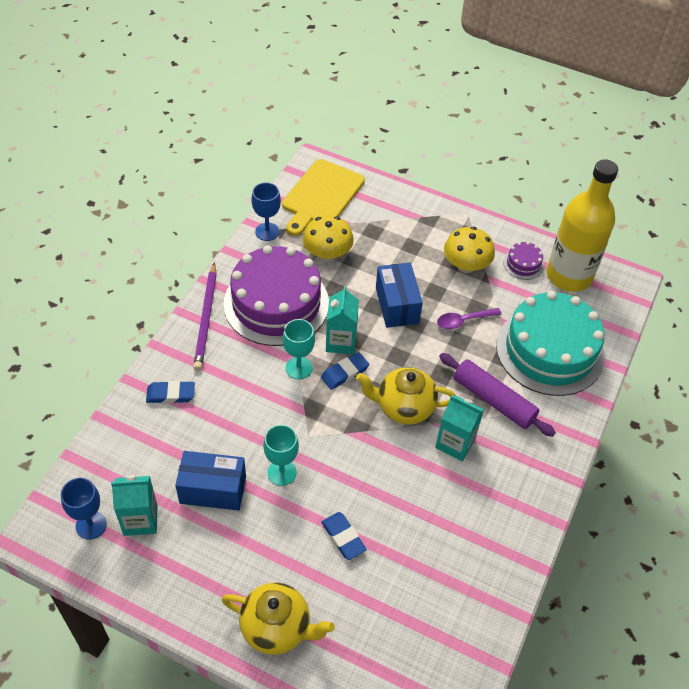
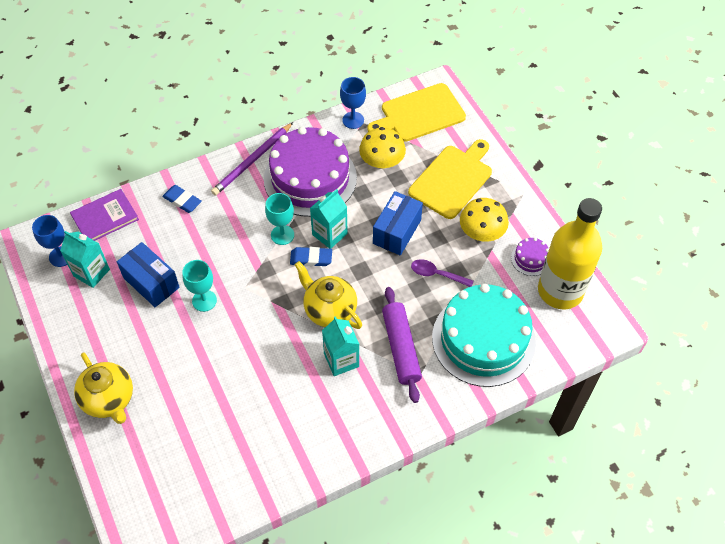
camera: 40 degrees right, 5 degrees up
(103, 458) = (105, 217): none -> purple book
(343, 537) = (203, 371): blue eraser -> none
(401, 235) = (452, 179): none -> yellow cutting board

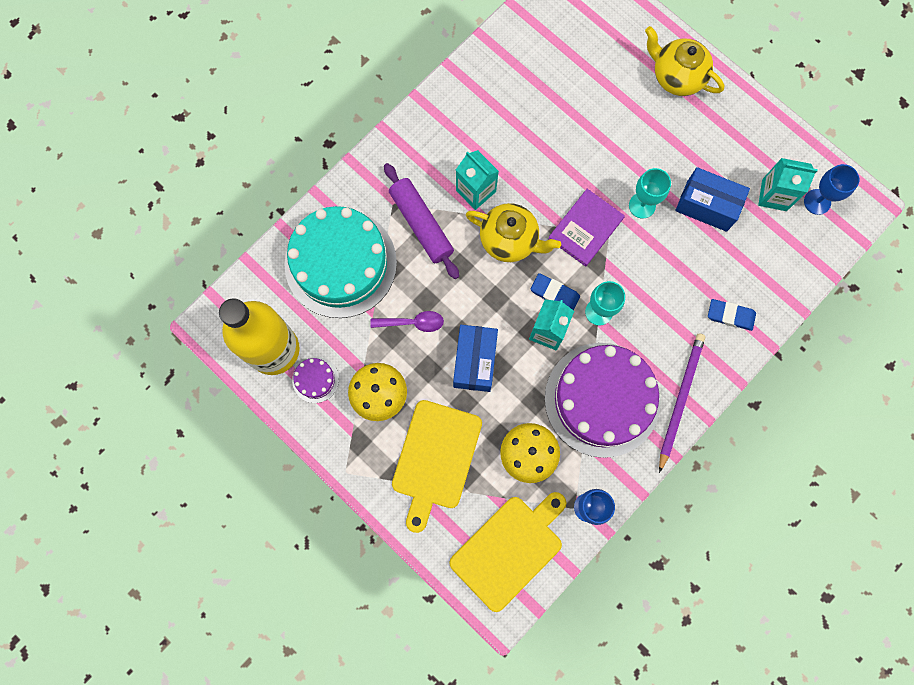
camera: 160 degrees right, 20 degrees up
(105, 217) = (801, 263): purple book -> purple book (585, 228)
(311, 258) = (555, 293): blue eraser -> blue eraser turned 45 degrees clockwise

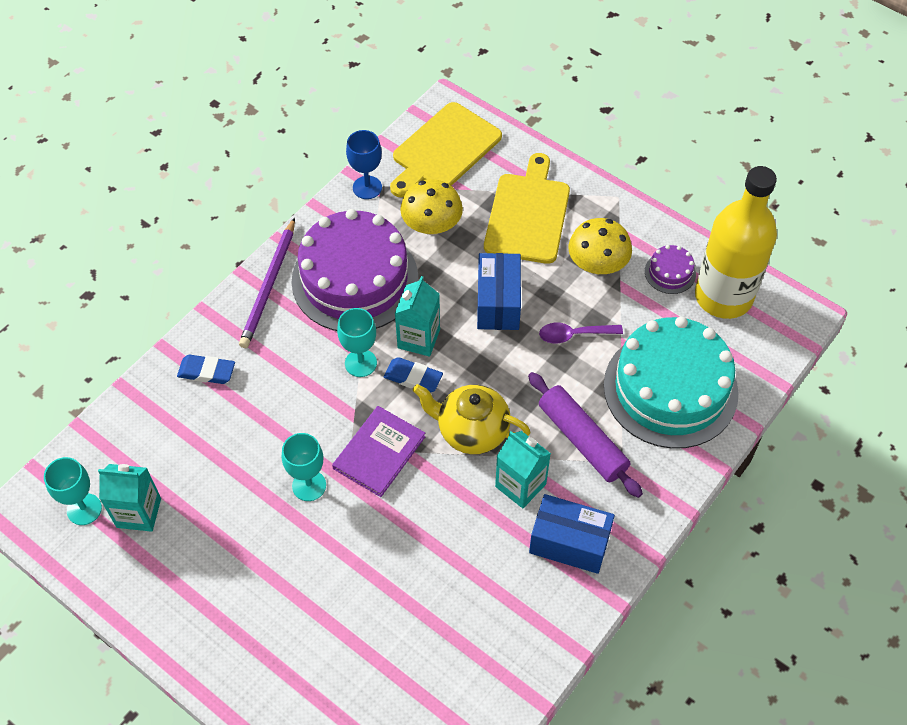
camera: 175 degrees right, 20 degrees down
(676, 76) = (258, 663): yellow teapot -> none
(706, 206) = (226, 492): blue box -> blue box (569, 543)
(817, 202) = (84, 509): blue goblet -> turquoise goblet

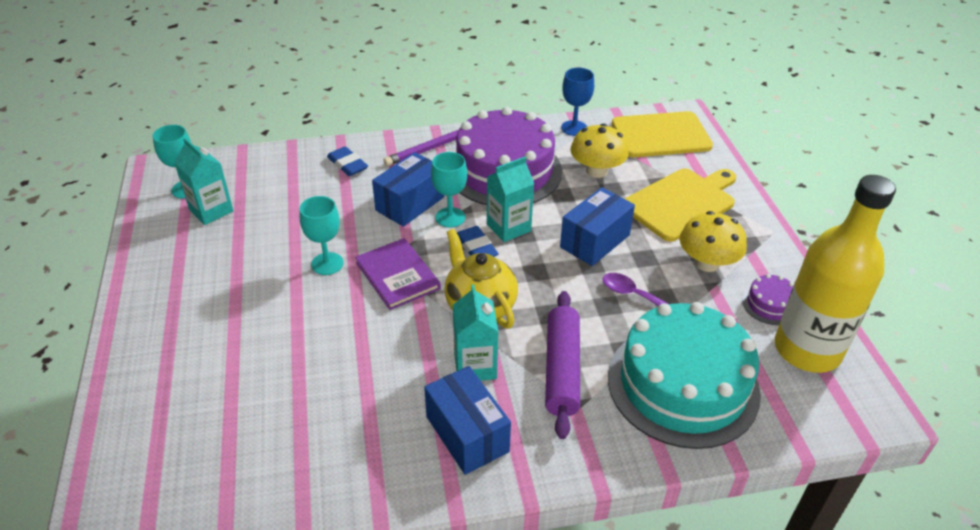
camera: 40 degrees right, 15 degrees down
(311, 374) = (410, 204): none -> blue box
(379, 452) = (397, 276): purple book -> purple book turned 75 degrees clockwise

